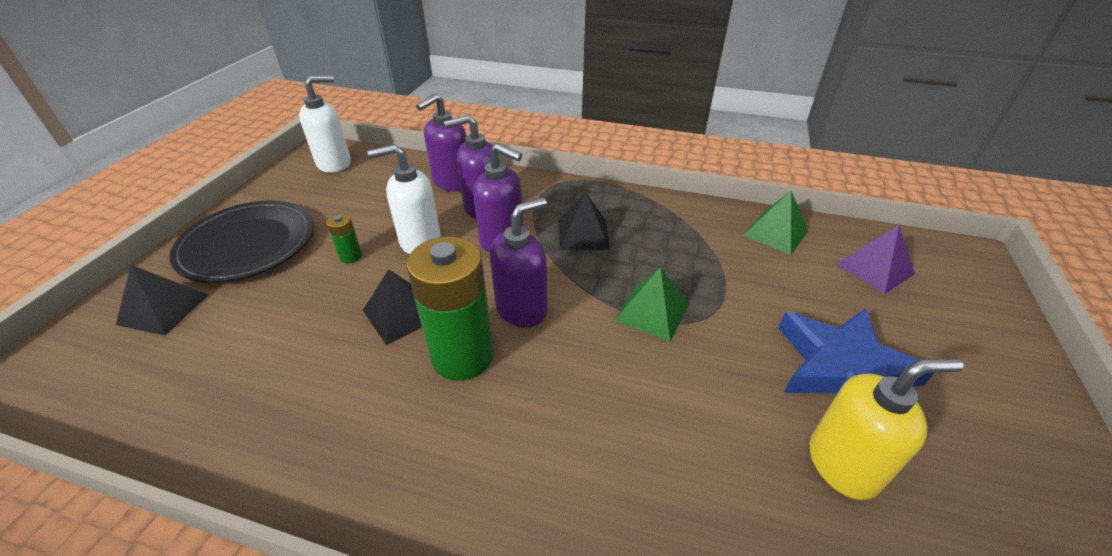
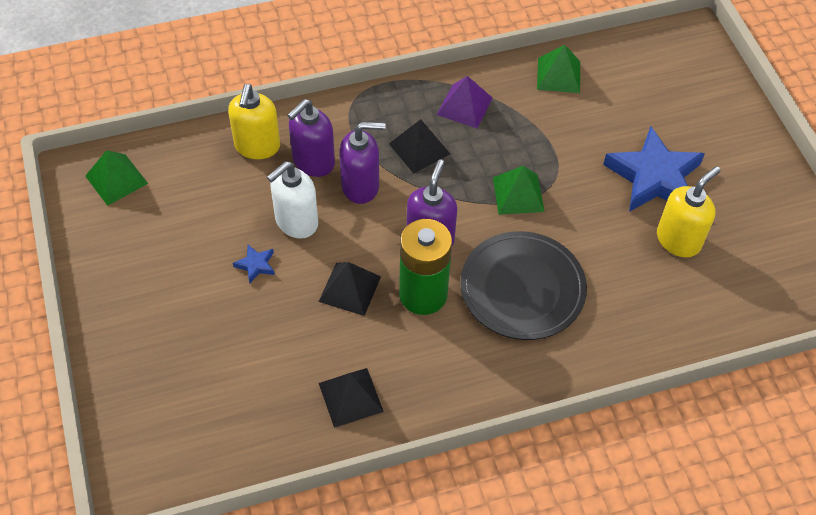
camera: 35 degrees left, 15 degrees up
(163, 309) = (164, 385): black pyramid -> black pyramid (350, 397)
(248, 245) = (154, 301): black plate -> black plate (522, 288)
(334, 163) = (116, 179): white soap dispenser -> green pyramid
(351, 256) = (256, 265): green battery -> blue star
(452, 182) = (257, 146): purple soap dispenser -> yellow soap dispenser
(875, 269) = (639, 79): purple pyramid -> purple pyramid (464, 106)

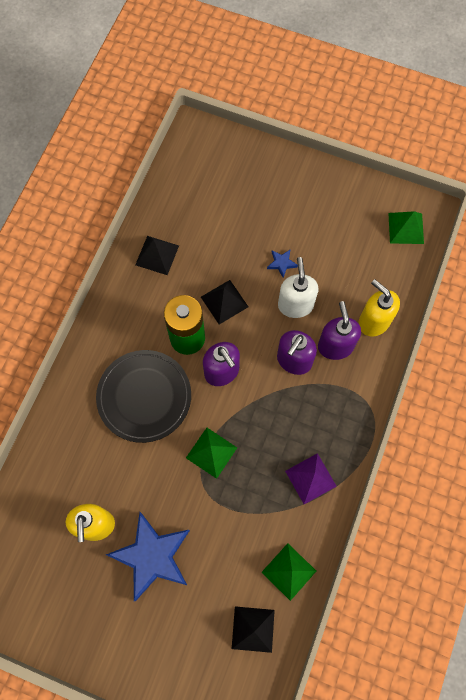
camera: 130 degrees right, 15 degrees up
(419, 148) = (296, 419): black pyramid -> black pyramid (253, 629)

